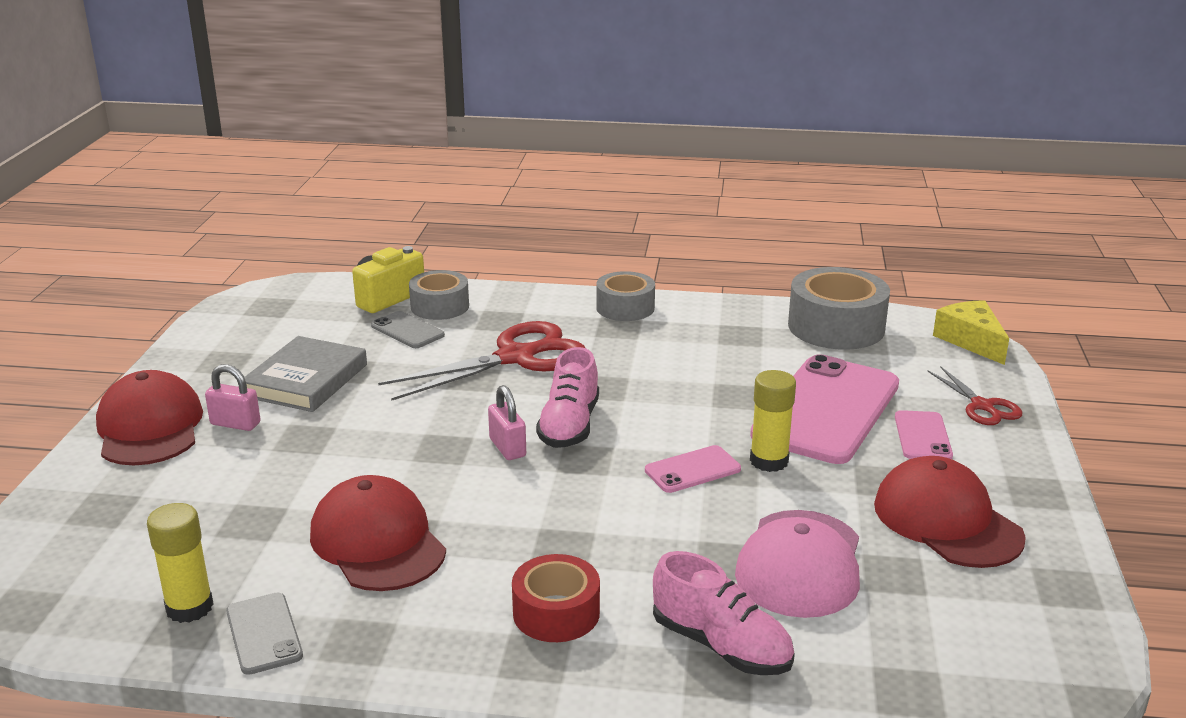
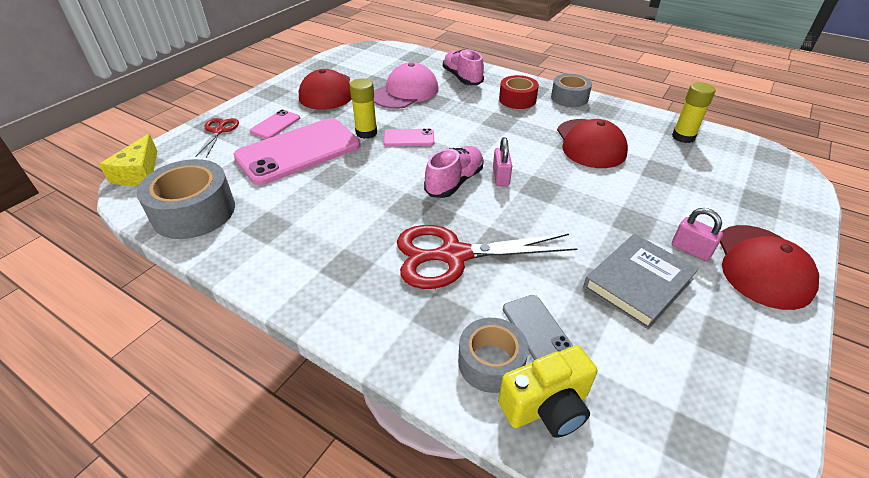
camera: 155 degrees left, 15 degrees up
(263, 633) = (645, 120): grey phone -> none
(625, 308) = (317, 292): grey tape -> grey tape (569, 98)

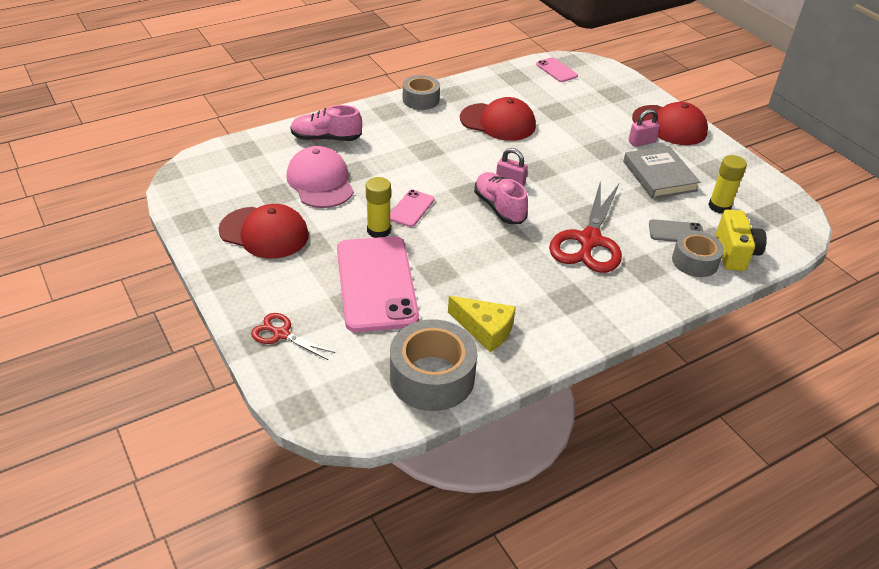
camera: 65 degrees left, 0 degrees up
(138, 172) = (322, 413): yellow cheese -> yellow cheese (485, 329)
(275, 125) = (306, 287): pink phone -> pink phone (556, 70)
(517, 99) = (398, 126): red tape -> none
(683, 137) = (522, 80): yellow glue stick -> yellow glue stick (719, 206)

